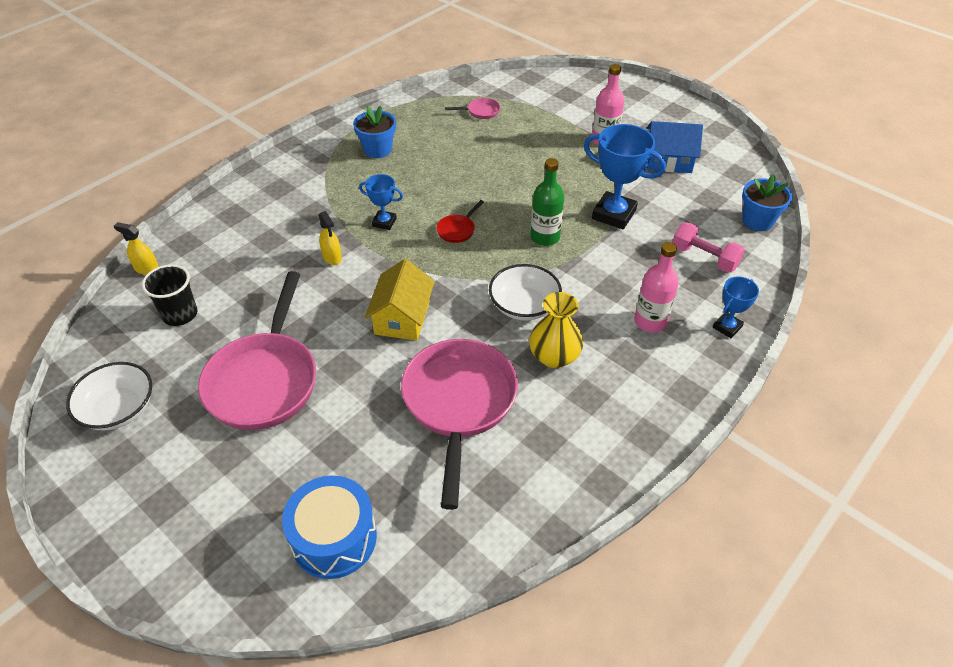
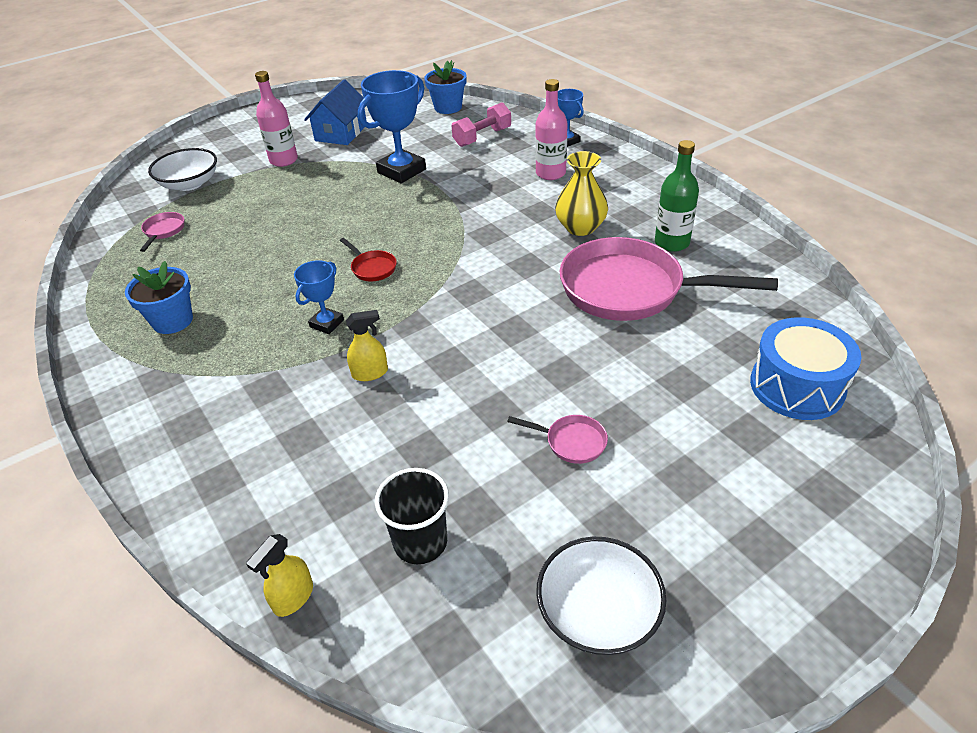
camera: 75 degrees left, 5 degrees down
(264, 380) = (571, 442): pink pan -> pink pan, size x0.40
(402, 318) = (499, 319): yellow house -> none
(524, 305) = (508, 237): white bowl -> white bowl (189, 184)
(545, 237) = (414, 213): green bottle -> green bottle (671, 243)

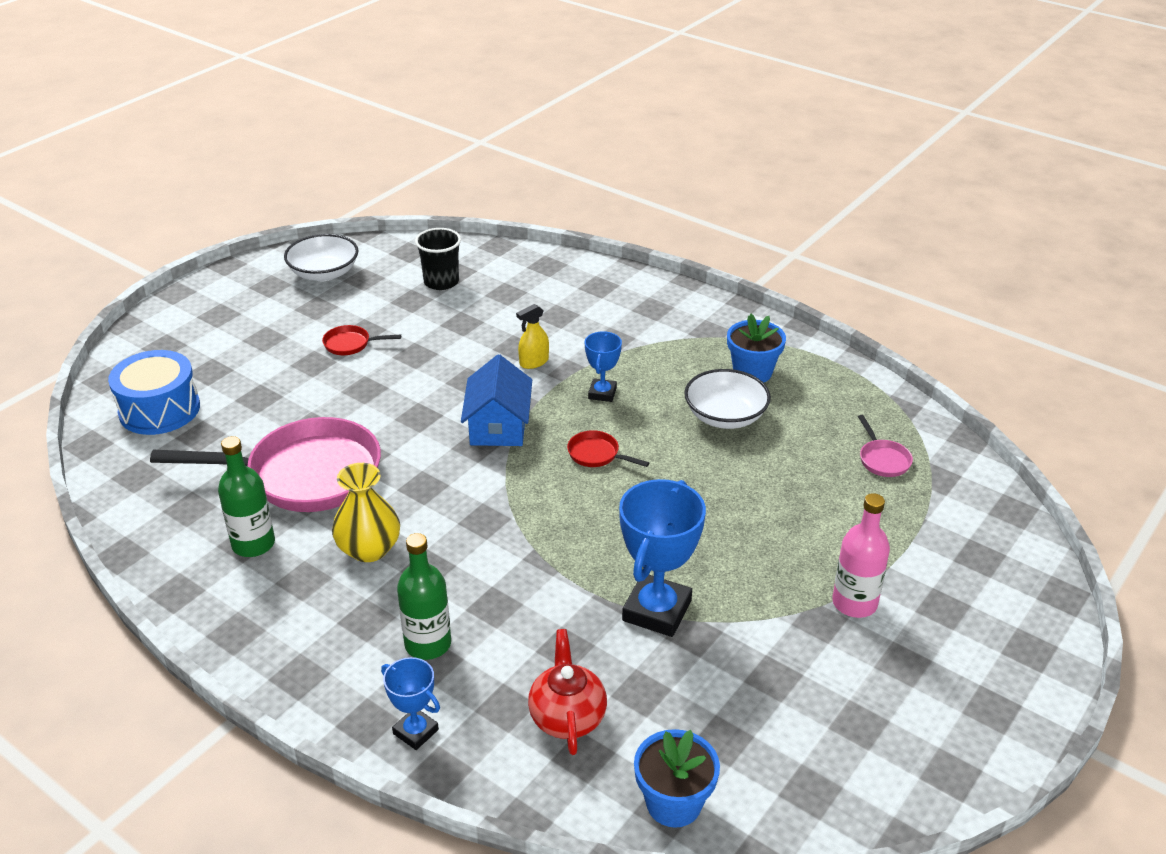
camera: 160 degrees right, 5 degrees down
(189, 184) = (941, 535): white bowl -> white bowl (725, 416)
(293, 597) = (505, 251): yellow spray bottle -> none
(341, 133) = (820, 687): blue house -> blue house (498, 425)
(482, 137) = (567, 717): pink dumbbell -> red teapot
(550, 173) = (428, 644): pink bottle -> green bottle
(571, 442) = (350, 344): pink pan -> red pan

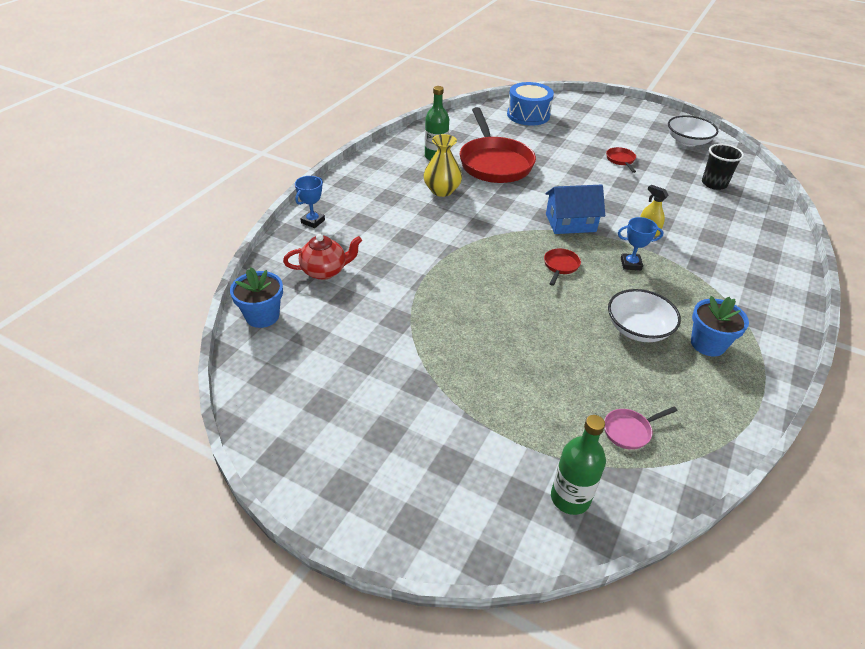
camera: 80 degrees right, 5 degrees up
(305, 475) = (494, 163): pink pan -> red pan
(428, 644) = (374, 218): green bottle -> green bottle (570, 498)
(657, 611) = (415, 302): blue trophy -> none
(854, 603) = (444, 405): pink bottle -> none

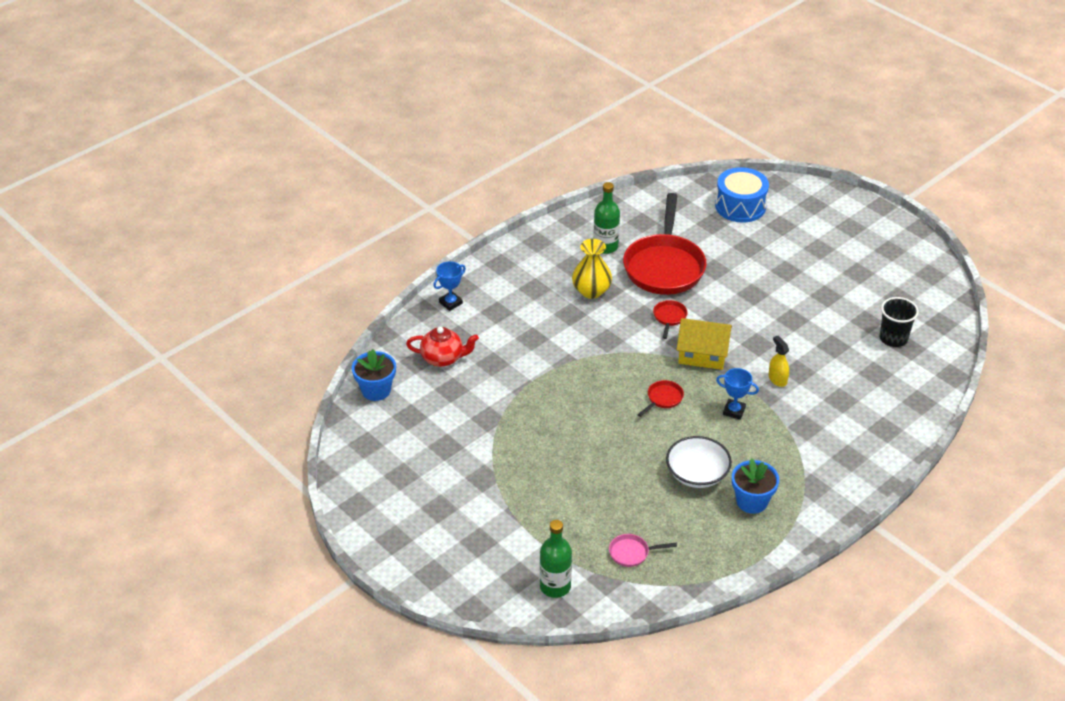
camera: 20 degrees right, 0 degrees up
(570, 223) = (702, 354): blue house -> yellow house
(621, 160) = (808, 288): red pan -> red pan (669, 318)
(688, 141) = (907, 277): white bowl -> none

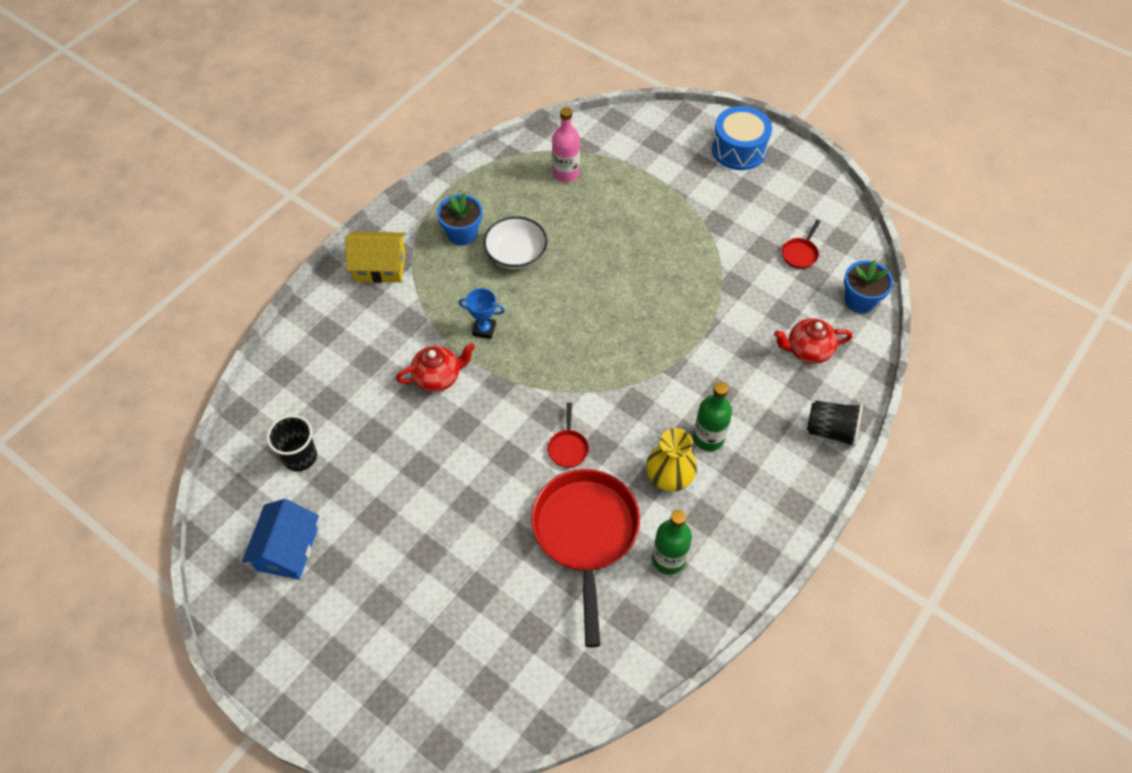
camera: 170 degrees right, 15 degrees up
(450, 303) = (831, 430): blue trophy -> black cup
(555, 586) = (625, 138): green bottle -> green bottle (708, 438)
(632, 553) = (566, 173): pink pan -> pink bottle
(663, 399) = (560, 334): red pan -> red pan (800, 253)
(702, 354) = (523, 399): yellow house -> yellow house (380, 266)
(740, 206) = (492, 678): blue drum -> blue drum (739, 149)
(777, 379) = (438, 377): yellow spray bottle -> red teapot
(893, 284) = (287, 549): none -> blue house

